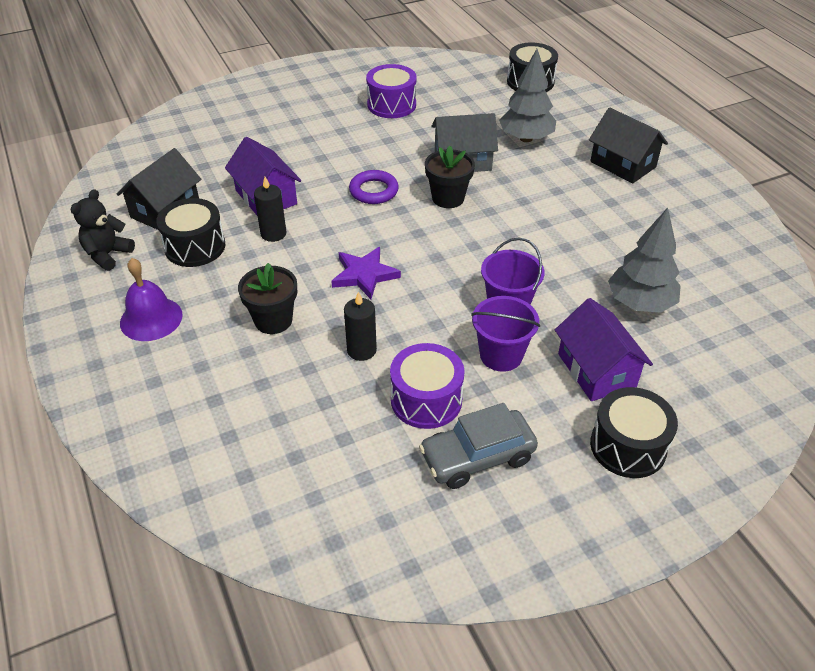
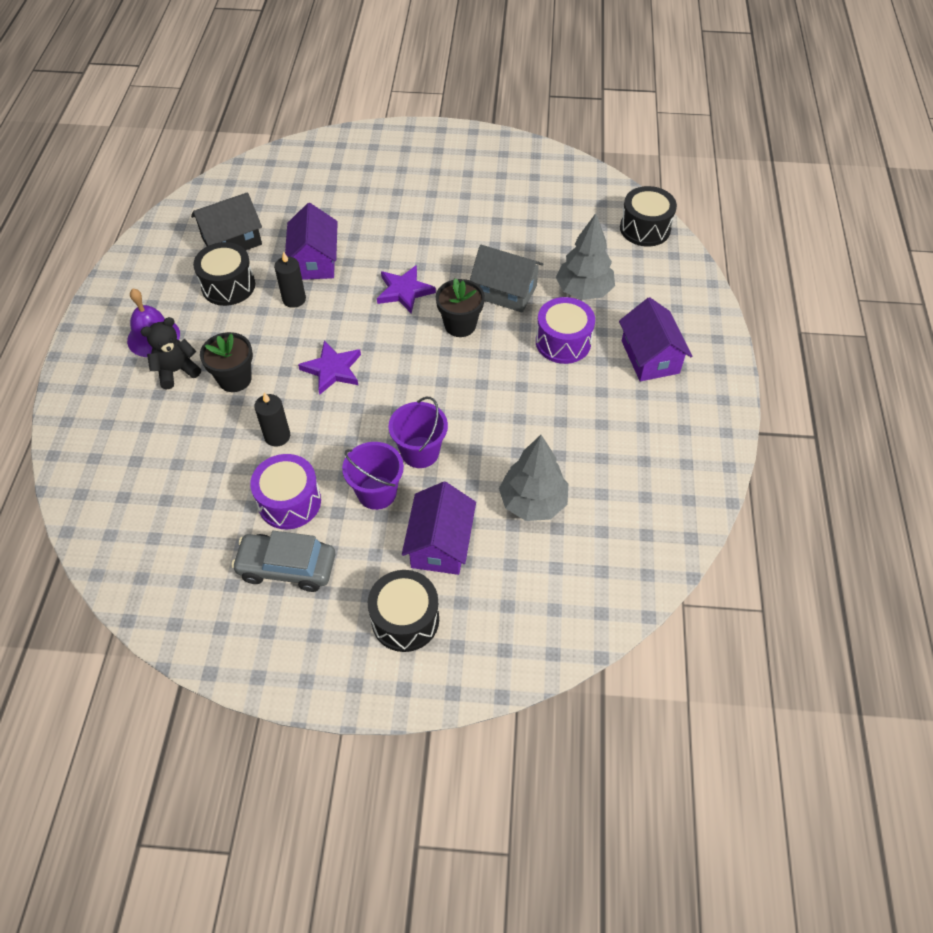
camera: 30 degrees right, 10 degrees up
(107, 254) = (163, 266): black teddy bear -> black teddy bear (176, 371)
(373, 191) = (404, 291): purple ring -> purple star
(391, 105) = (493, 205): purple drum -> purple drum (563, 342)
(623, 164) = (650, 357): black house -> purple house

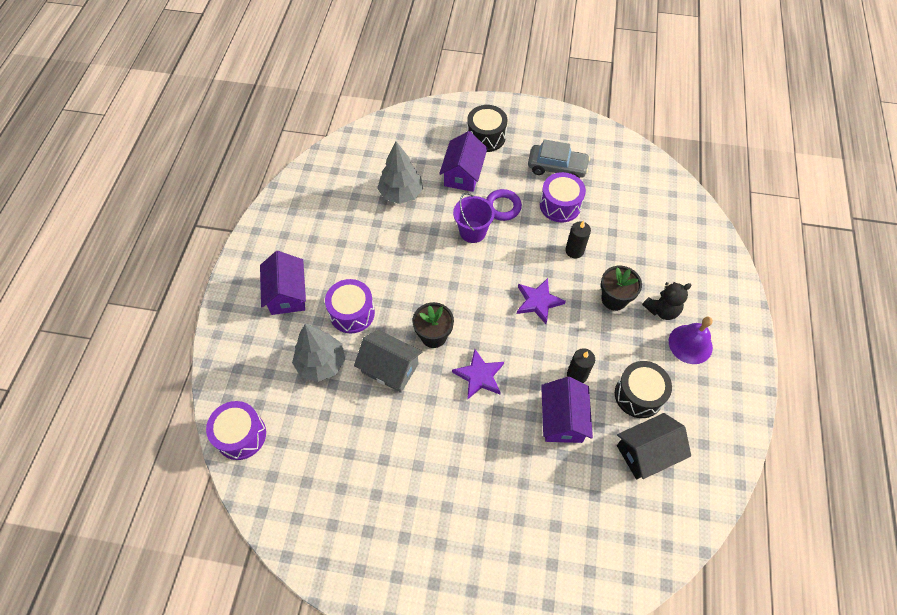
camera: 175 degrees left, 5 degrees up
(377, 493) = (502, 207): purple bucket -> purple ring
(645, 228) = (241, 435): black drum -> purple drum

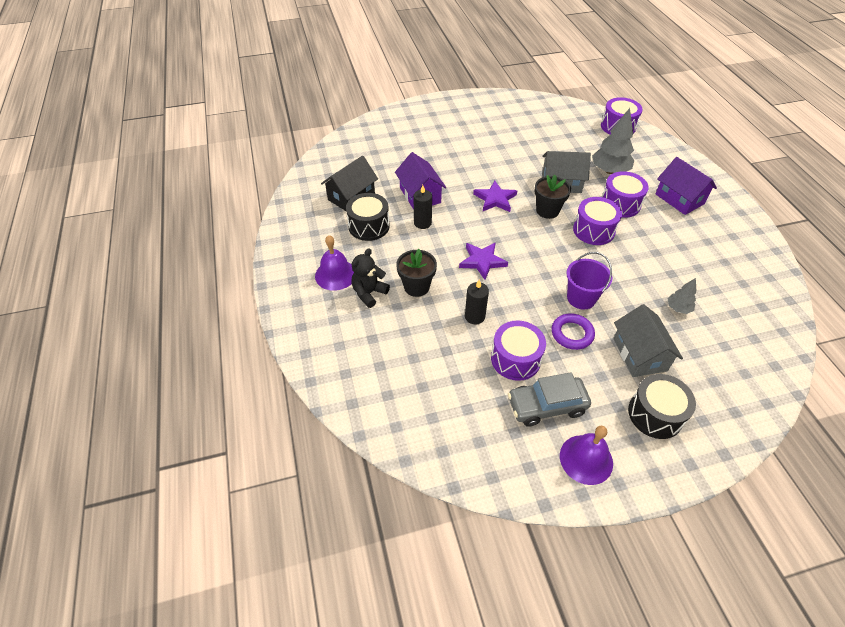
camera: 155 degrees right, 10 degrees down
(401, 194) = (678, 308): grey tree -> grey tree, size x0.53
(406, 292) = (593, 230): none -> purple drum
(463, 174) = (639, 354): purple house -> grey house
(551, 131) = (586, 459): none -> purple bell

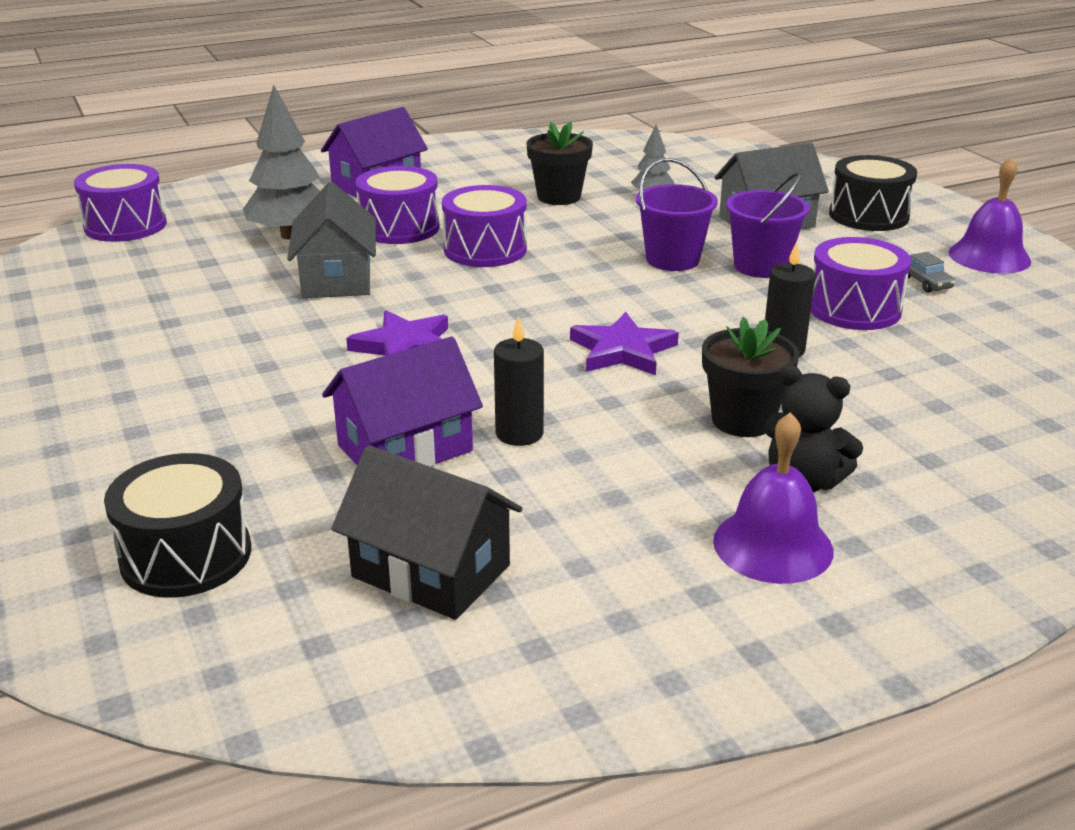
camera: 100 degrees left, 20 degrees down
(369, 226) = (559, 517): black drum -> black drum (186, 555)
(546, 406) = (926, 283): grey car -> grey car, size x0.45
(547, 210) = (435, 290): black flower pot -> black flower pot (559, 197)
(572, 334) = (761, 266): purple ring -> purple bucket

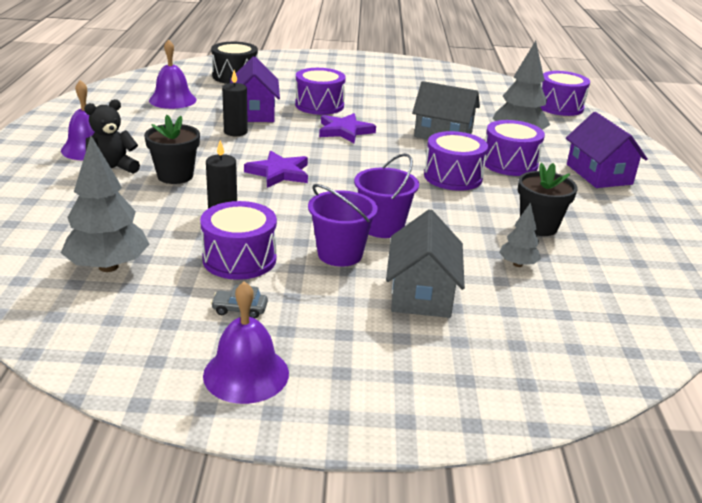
camera: 115 degrees right, 0 degrees up
(299, 399) = (319, 105): none -> purple drum
(431, 571) = (172, 100): black house -> purple bell
(868, 215) = (394, 355): black drum -> none
(992, 369) = (108, 266): none -> grey tree

